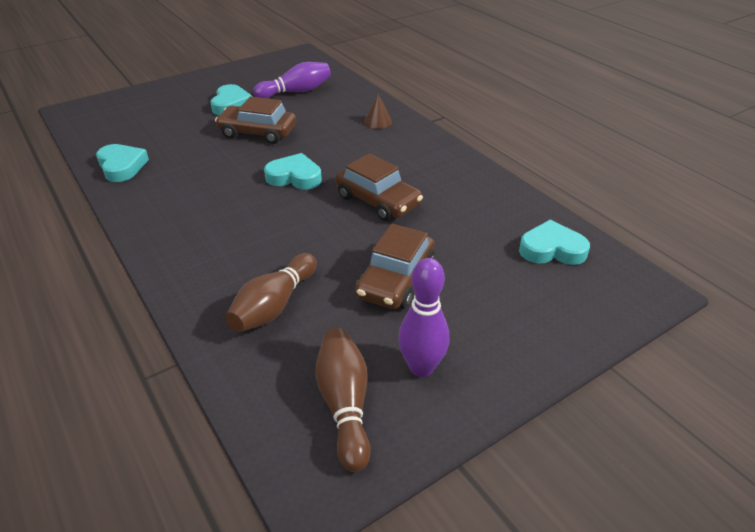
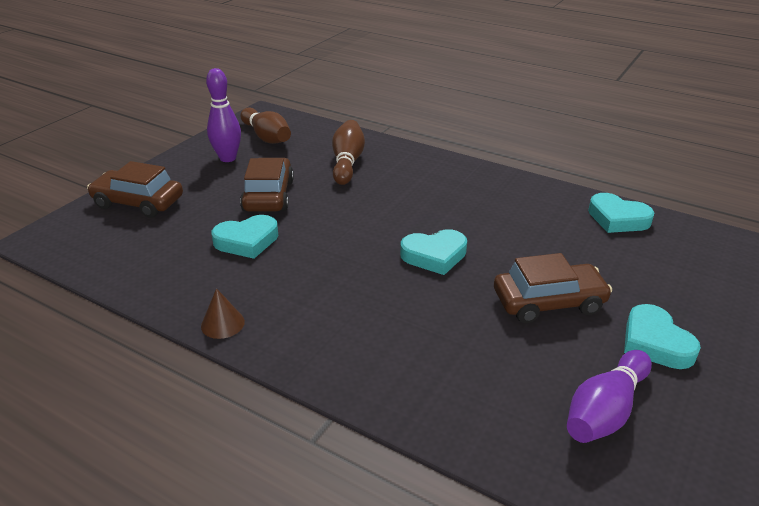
camera: 155 degrees right, 5 degrees down
(378, 121) = (409, 378): brown cone -> brown cone (222, 324)
(378, 200) = (324, 254): brown car -> brown car (138, 202)
(552, 249) = (130, 251): turquoise heart -> turquoise heart (247, 241)

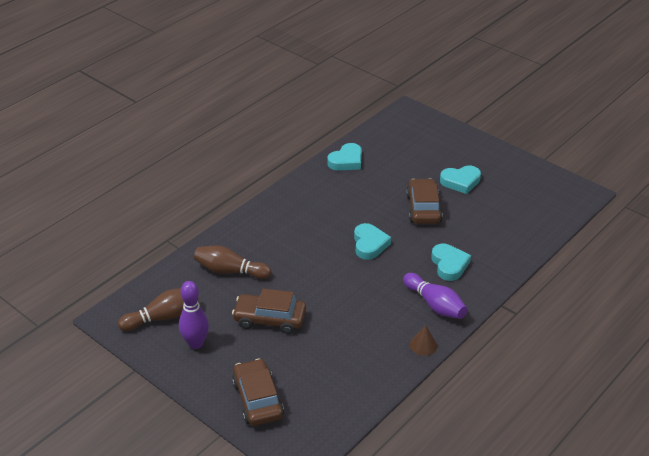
camera: 80 degrees left, 5 degrees up
(138, 202) = (257, 399): brown car -> brown car turned 135 degrees clockwise
(247, 241) = (332, 332): turquoise heart -> turquoise heart (449, 265)
(605, 411) = (505, 211): purple bowling pin -> purple bowling pin (435, 305)

